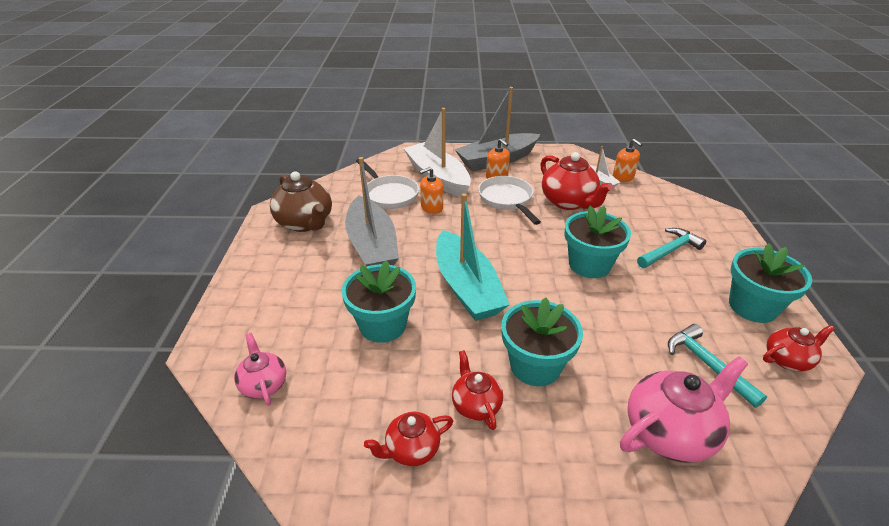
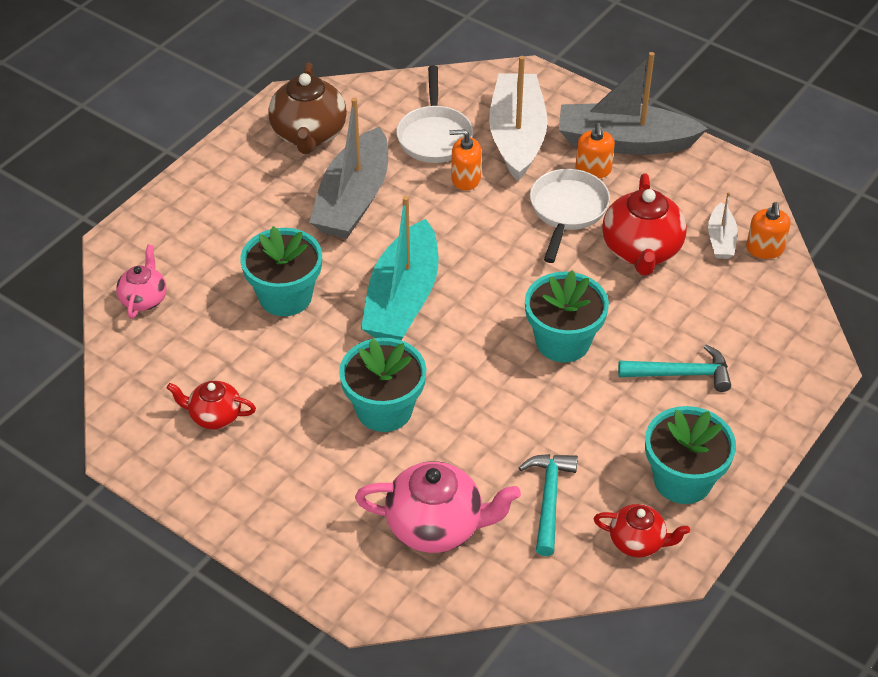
camera: 35 degrees right, 10 degrees up
(476, 405) = (297, 412): red teapot -> none

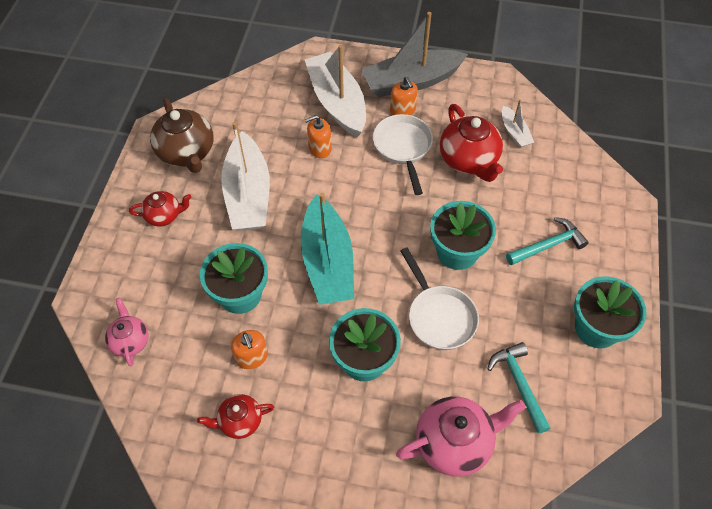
camera: 25 degrees left, 10 degrees up
(353, 199) = (248, 194): grey boat -> white boat
(434, 136) = (279, 122): white pan -> white pan (439, 316)
(638, 542) = (596, 391): red teapot -> red teapot (164, 215)
(764, 249) = (545, 129): orange soap dispenser -> orange soap dispenser (252, 357)

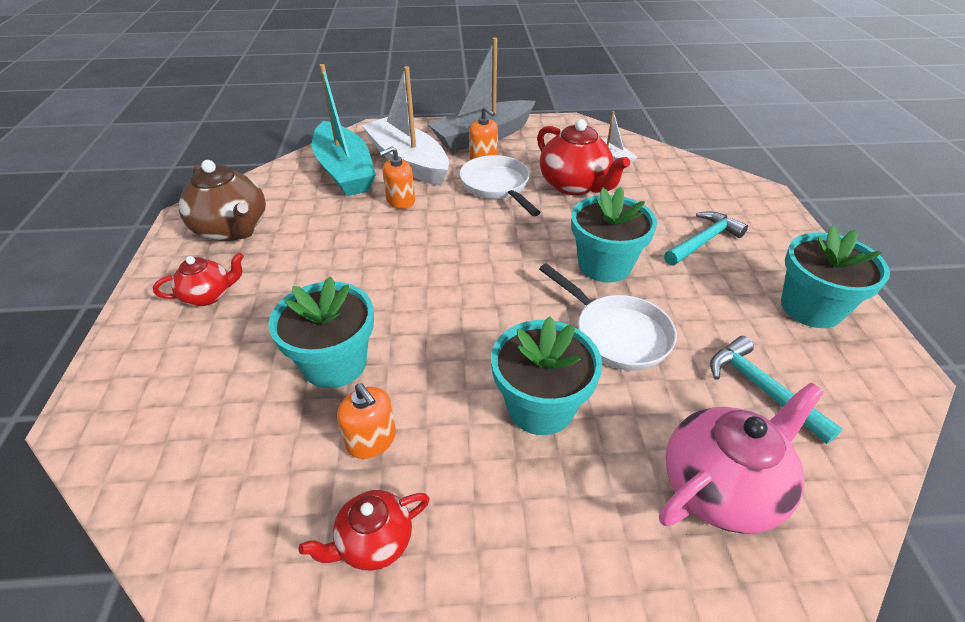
camera: 15 degrees left, 15 degrees down
(130, 341) = (165, 461): pink teapot -> none
(248, 194) = (322, 255): white boat -> none
(327, 262) = (447, 304): turquoise boat -> turquoise boat (345, 171)

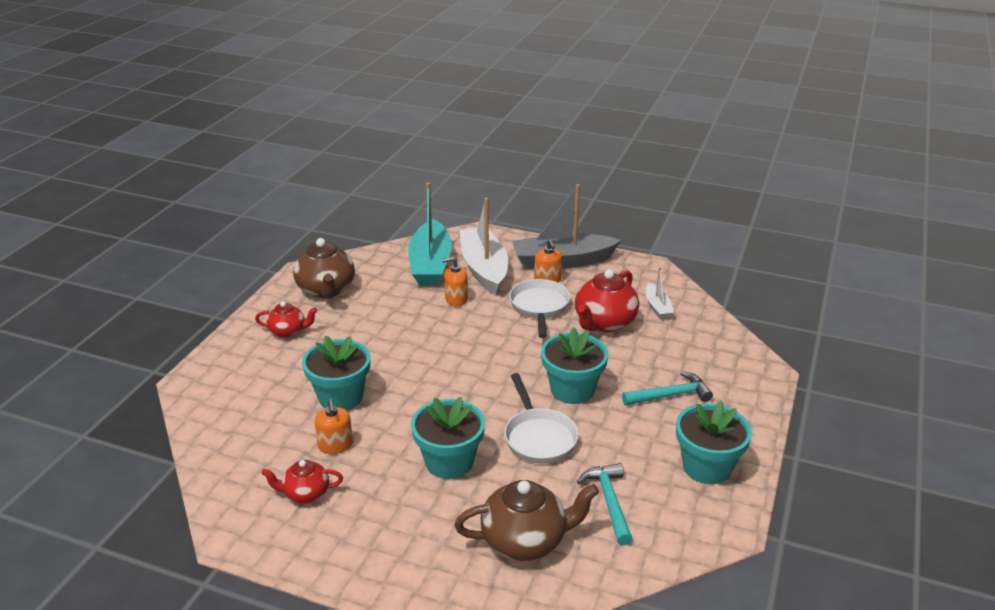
camera: 25 degrees right, 10 degrees down
(574, 185) = (604, 323): red teapot -> red teapot turned 45 degrees clockwise
(721, 487) = (525, 541): pink teapot -> brown teapot

